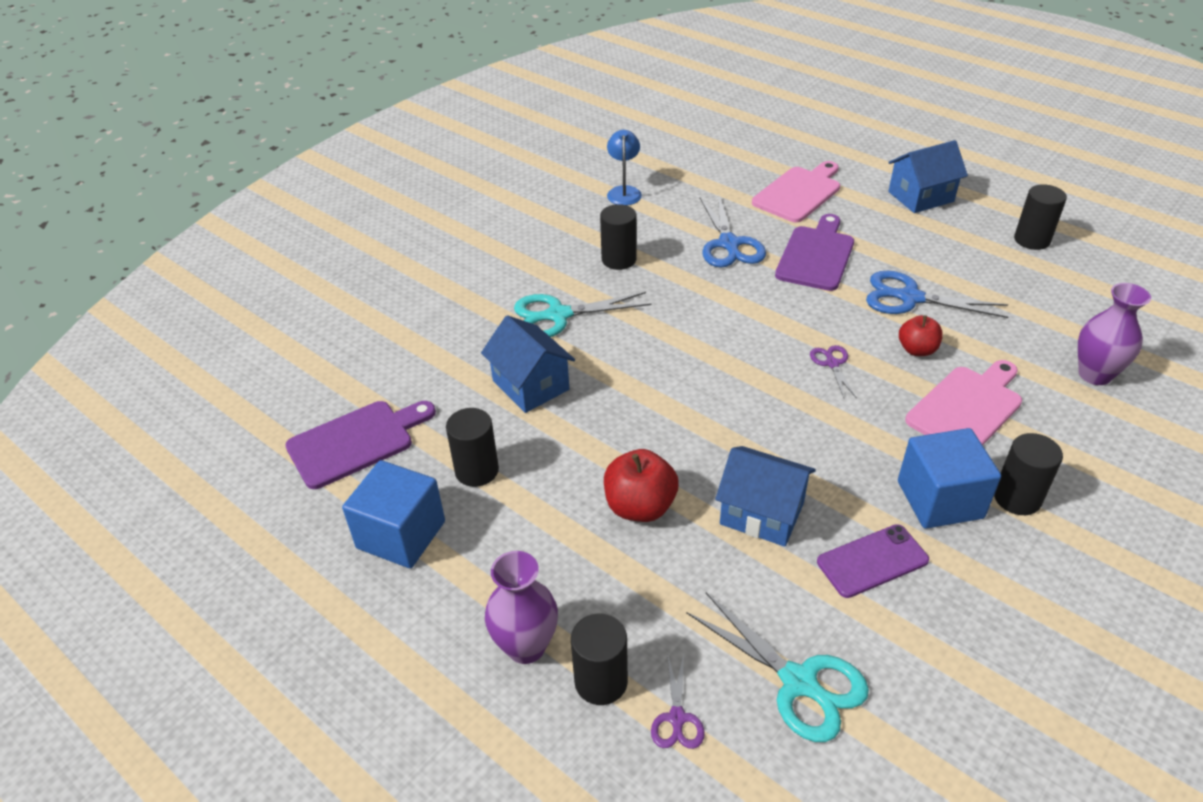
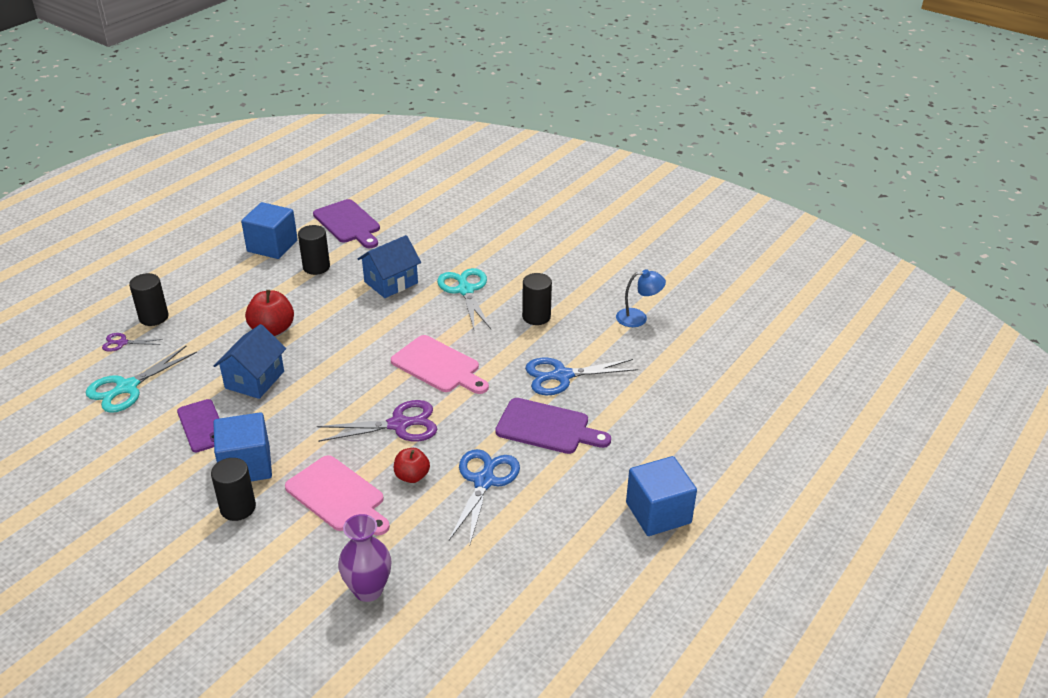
camera: 85 degrees right, 5 degrees down
(526, 646) = (184, 292): purple vase -> none
(799, 193) = (652, 424): pink cutting board -> pink cutting board (438, 366)
(832, 363) = (399, 425): purple scissors -> purple scissors, size x1.89
(920, 196) = (658, 513): blue house -> blue cube
(1032, 240) = (583, 590): black cylinder -> none

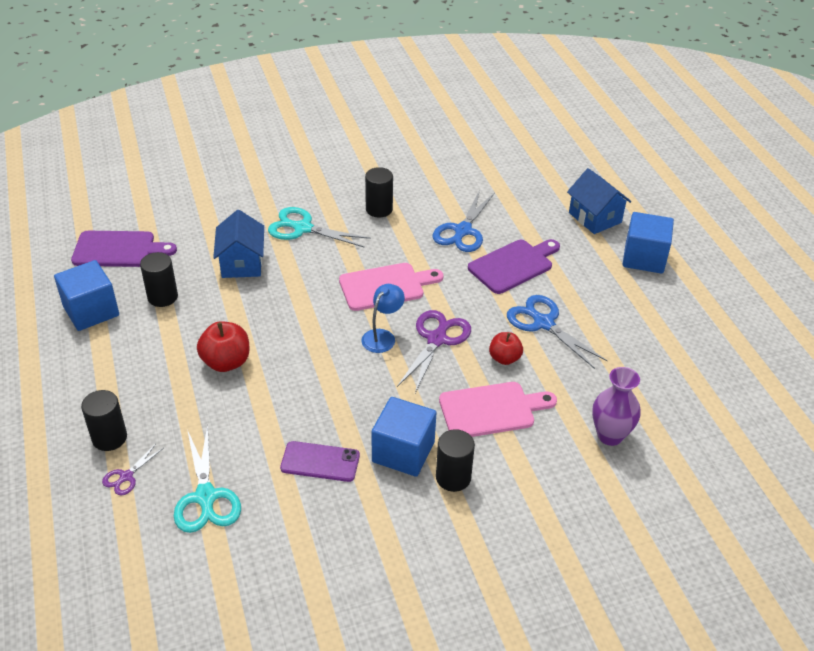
camera: 55 degrees left, 5 degrees up
(254, 380) = (288, 402): blue house -> blue house (595, 218)
(638, 318) = (434, 164): blue lamp -> blue lamp (382, 336)

